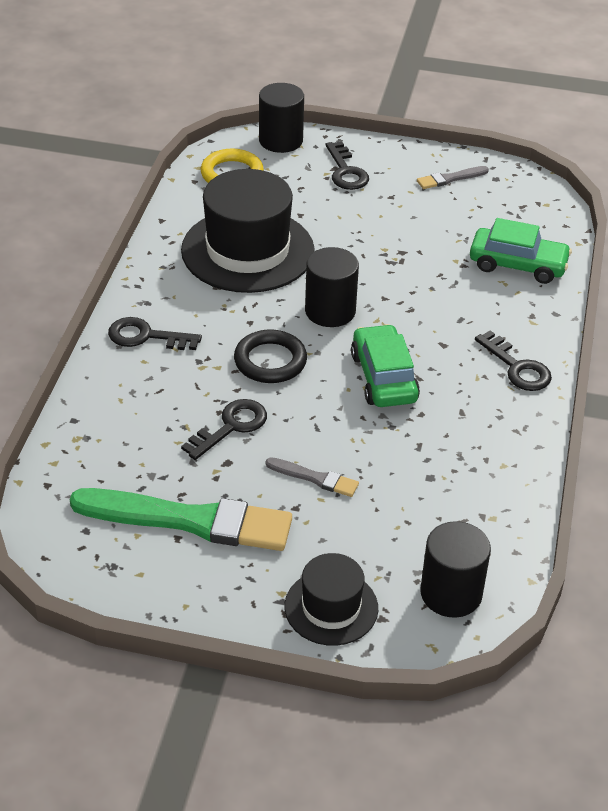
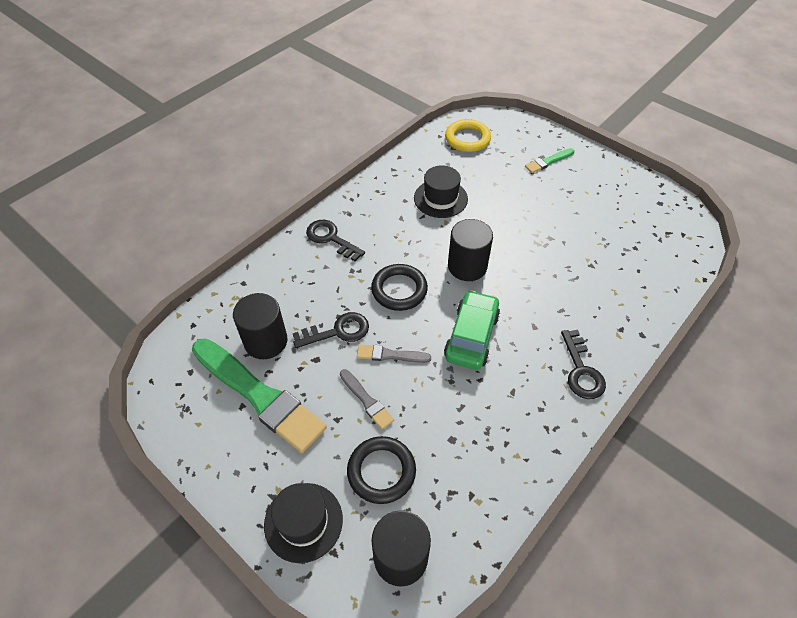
camera: 30 degrees right, 10 degrees up
(247, 250) = (440, 198): black hat -> black hat, size x0.55
(280, 140) = (517, 124): black cylinder -> black cylinder (266, 341)
(346, 171) = (548, 161): black key -> green brush
(378, 533) = (381, 471): none -> black ring
(450, 179) = (623, 192): grey brush -> grey brush (390, 355)
(518, 264) = (635, 280): green car -> none

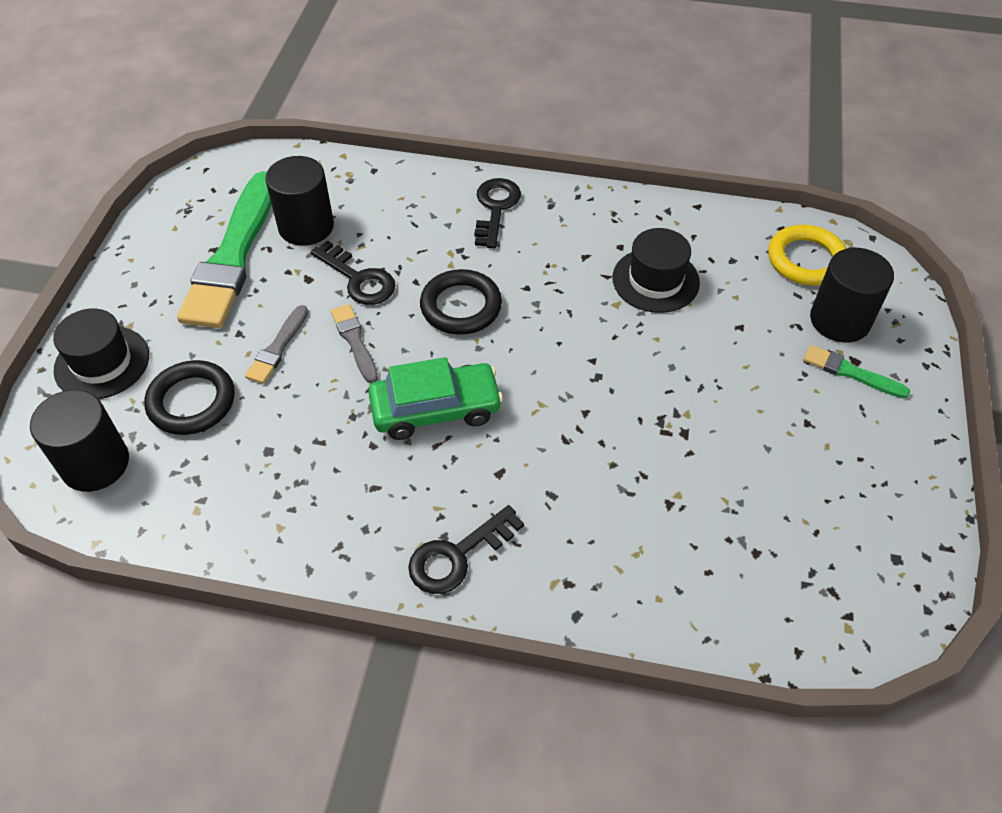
camera: 60 degrees right, 0 degrees up
(467, 266) = (553, 358): black cylinder -> black cylinder (840, 320)

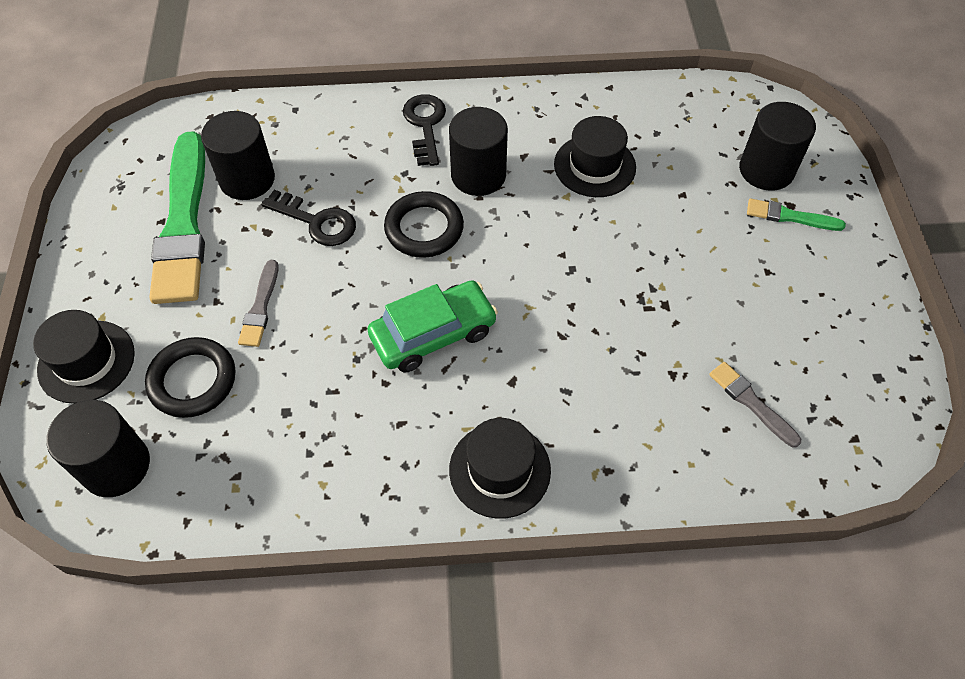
camera: 15 degrees left, 5 degrees up
(355, 341) = (334, 284): grey brush -> grey brush (751, 403)
(457, 555) = (499, 470): black key -> black hat
(532, 266) = (478, 175): none -> black cylinder
(806, 260) = (720, 119): yellow ring -> none

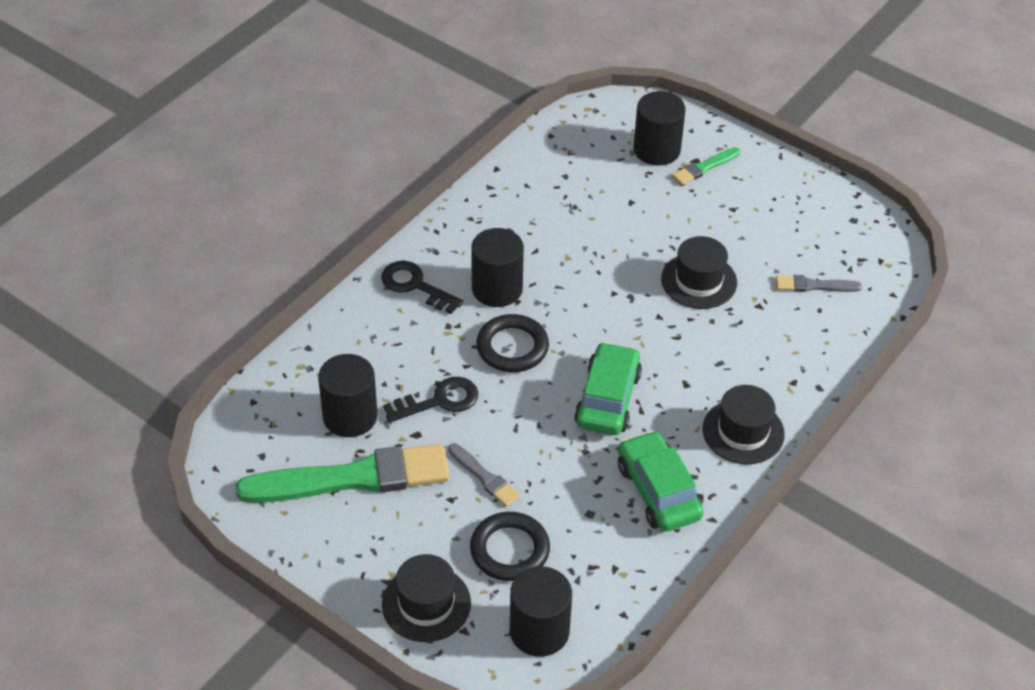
camera: 50 degrees left, 10 degrees down
(184, 224) = (352, 478): green brush -> green brush turned 45 degrees counterclockwise
(360, 448) = (658, 491): none -> green car
(594, 166) = (558, 226): black hat -> black hat (699, 281)

